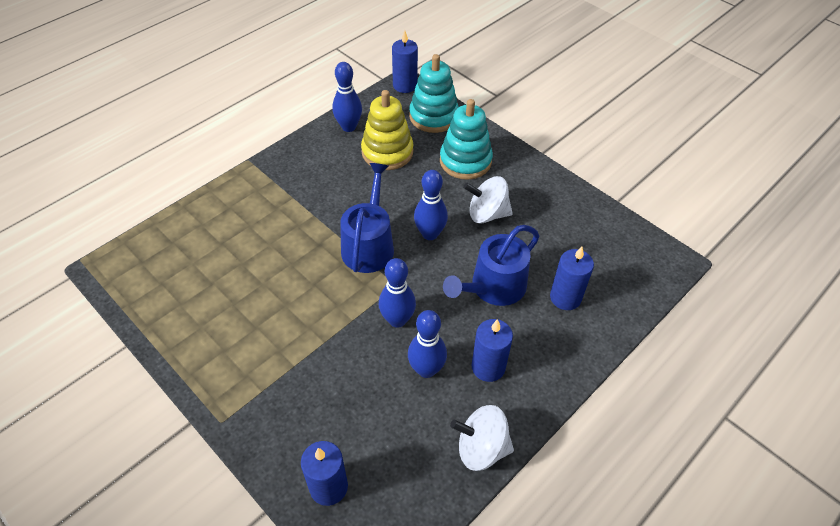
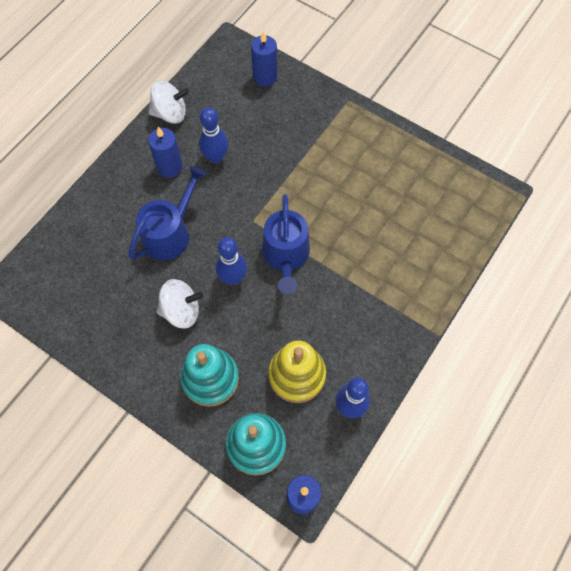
camera: 170 degrees right, 15 degrees up
(397, 320) = (245, 191): blue bowling pin -> none
(565, 297) = (108, 235): blue candle -> none

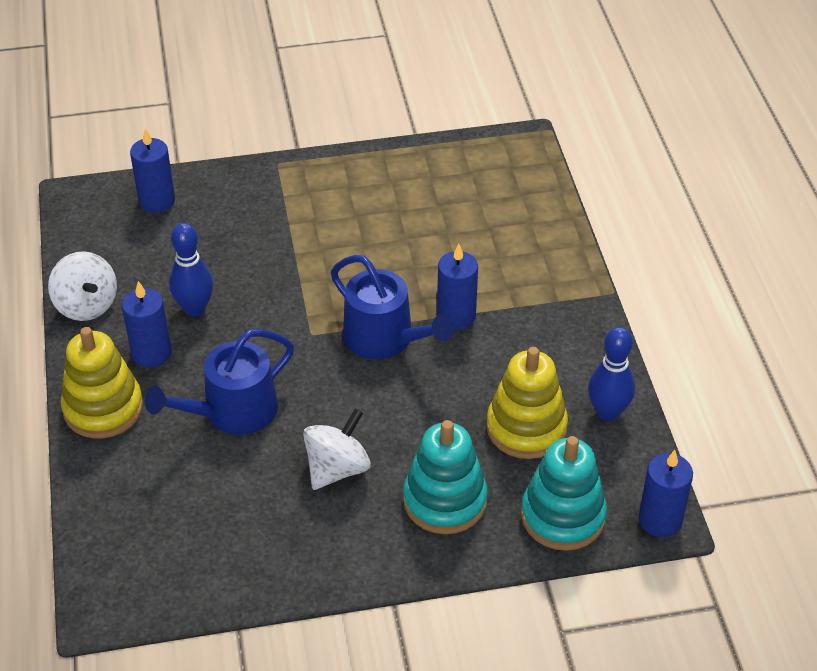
camera: 45 degrees left, 20 degrees down
(118, 180) = (103, 408): none -> yellow stacking toy
(170, 113) = (86, 305): white spinning top -> white spinning top turned 105 degrees clockwise
(170, 233) = (232, 411): blue watering can -> blue watering can turned 120 degrees counterclockwise
(233, 277) = (354, 398): blue bowling pin -> none
(337, 274) = (456, 316): none -> blue candle

